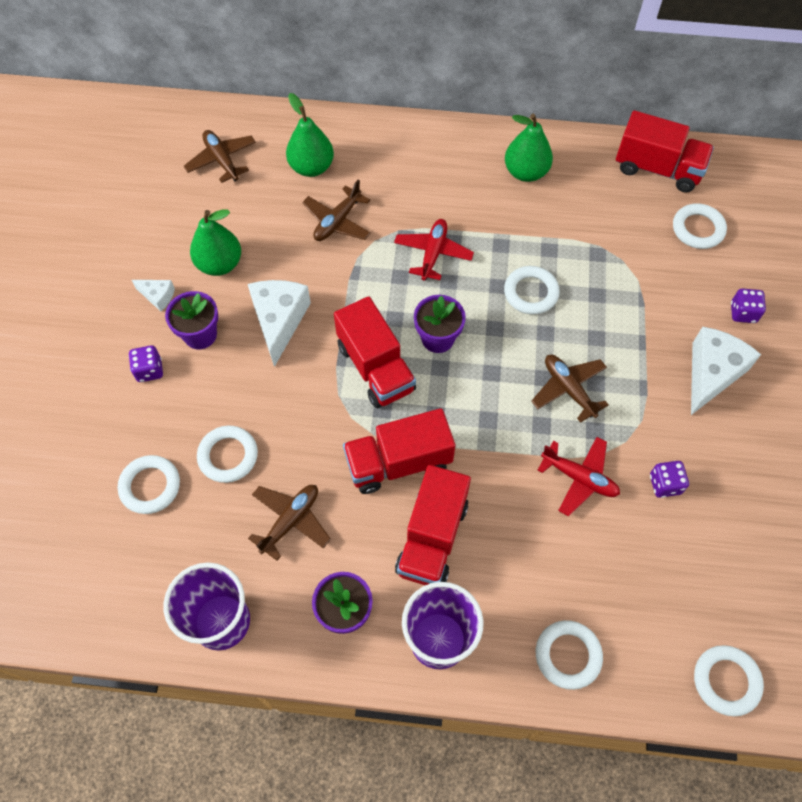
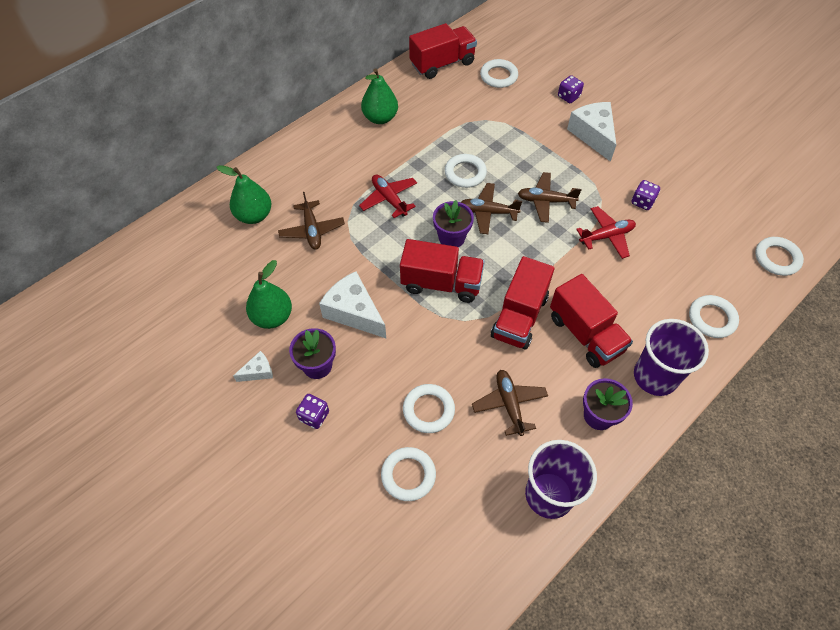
camera: 50 degrees left, 5 degrees down
(222, 160) = (188, 260): brown plane -> brown plane (488, 212)

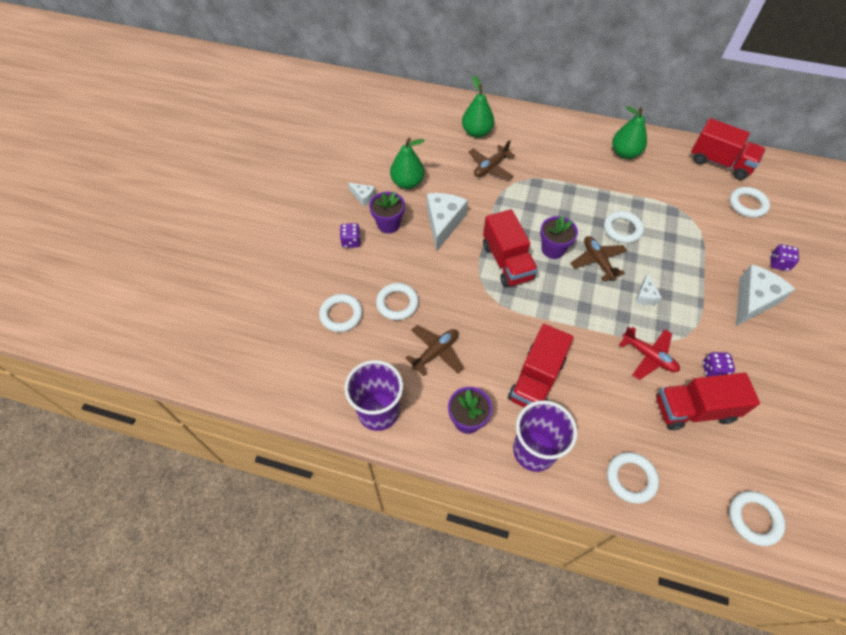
camera: 60 degrees right, 0 degrees up
(389, 199) = (555, 195): red plane -> none
(519, 317) = (517, 326): red truck -> red truck (693, 409)
(545, 201) = (645, 295): brown plane -> white cheese

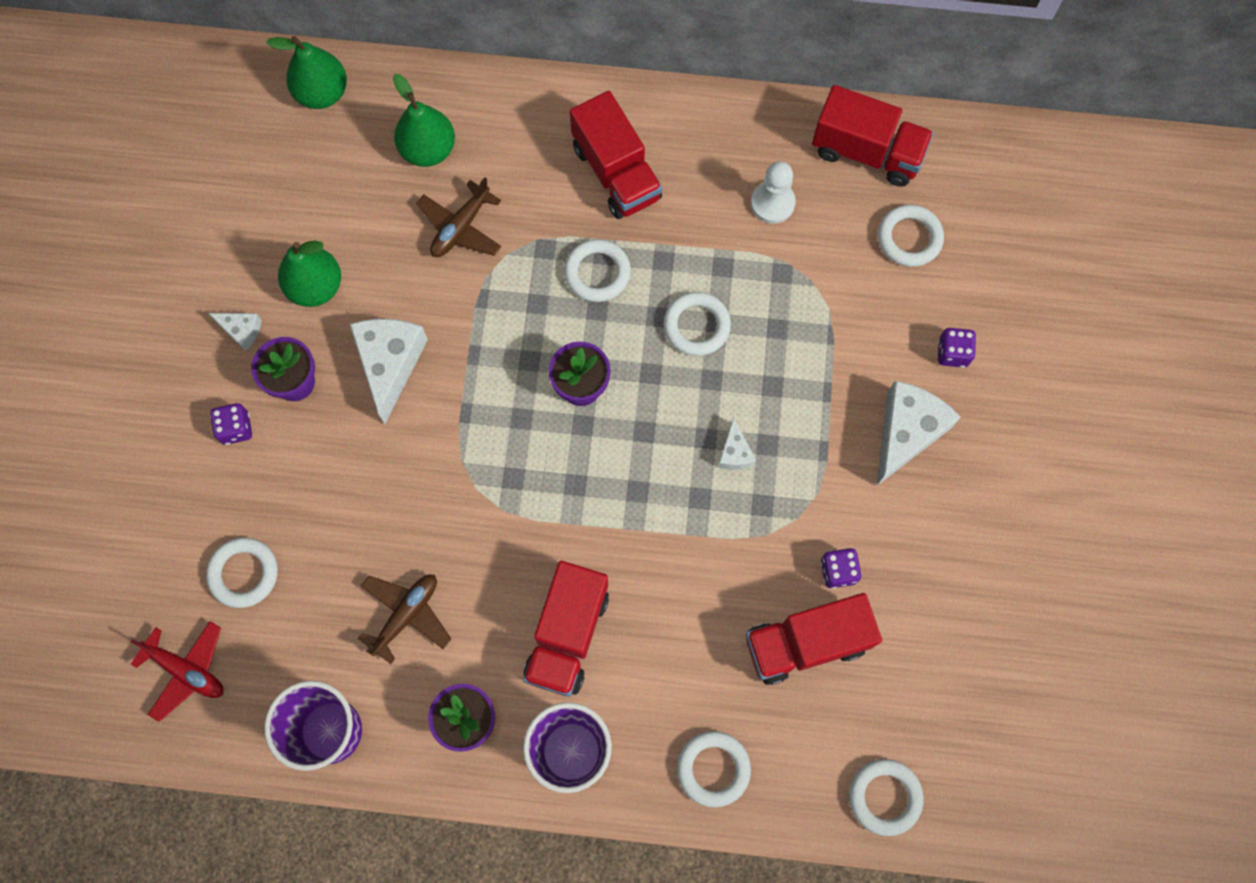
camera: 10 degrees left, 15 degrees up
(397, 303) = (332, 536): white ring -> white ring (597, 273)
(507, 262) = (506, 425): red truck -> red truck (616, 173)
(597, 261) = (656, 398): brown plane -> none
(625, 153) = (699, 157): green pear -> green pear (322, 93)
(648, 356) = (740, 564): red plane -> red plane (186, 671)
(666, 178) = (772, 203): none -> white pawn

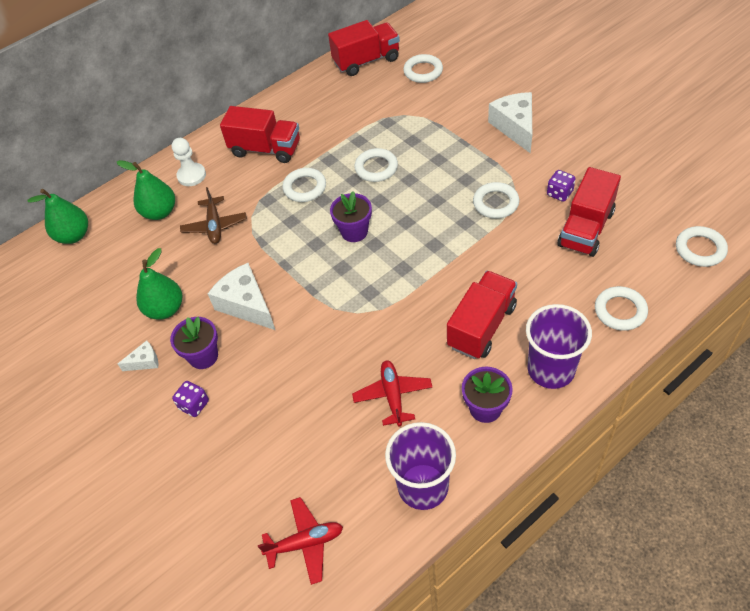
camera: 40 degrees left, 20 degrees down
(244, 573) = (280, 464): white ring -> white ring (495, 203)
(406, 615) = (393, 396): brown plane -> red plane
(567, 635) = (481, 326): red truck -> red truck turned 120 degrees counterclockwise
(734, 453) = (456, 194): white cheese -> none
(772, 203) = (350, 105): white pawn -> white pawn (191, 175)
(952, 353) = (494, 89): purple dice -> none

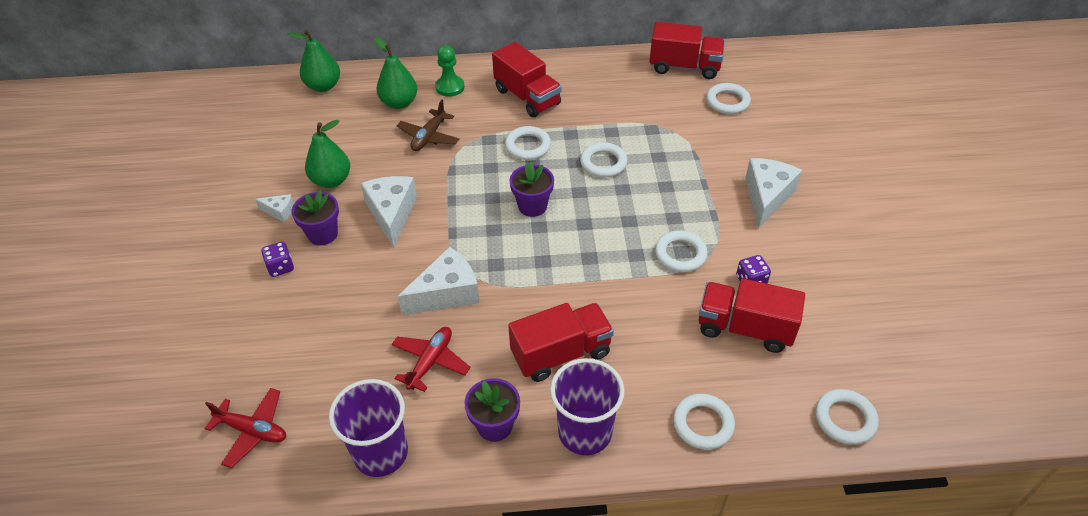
camera: 30 degrees right, 5 degrees down
(191, 175) = (450, 87): white pawn -> green pawn
(354, 337) = (447, 293): none -> white cheese
(586, 229) = (744, 328): red truck -> red truck turned 45 degrees clockwise

